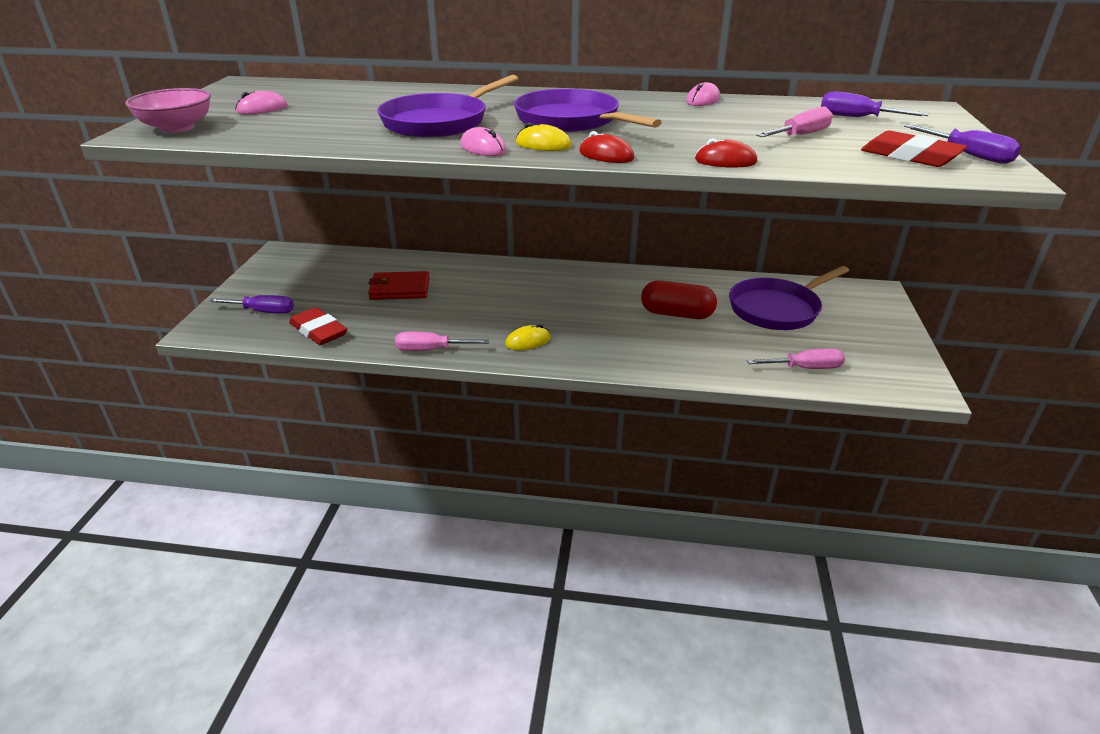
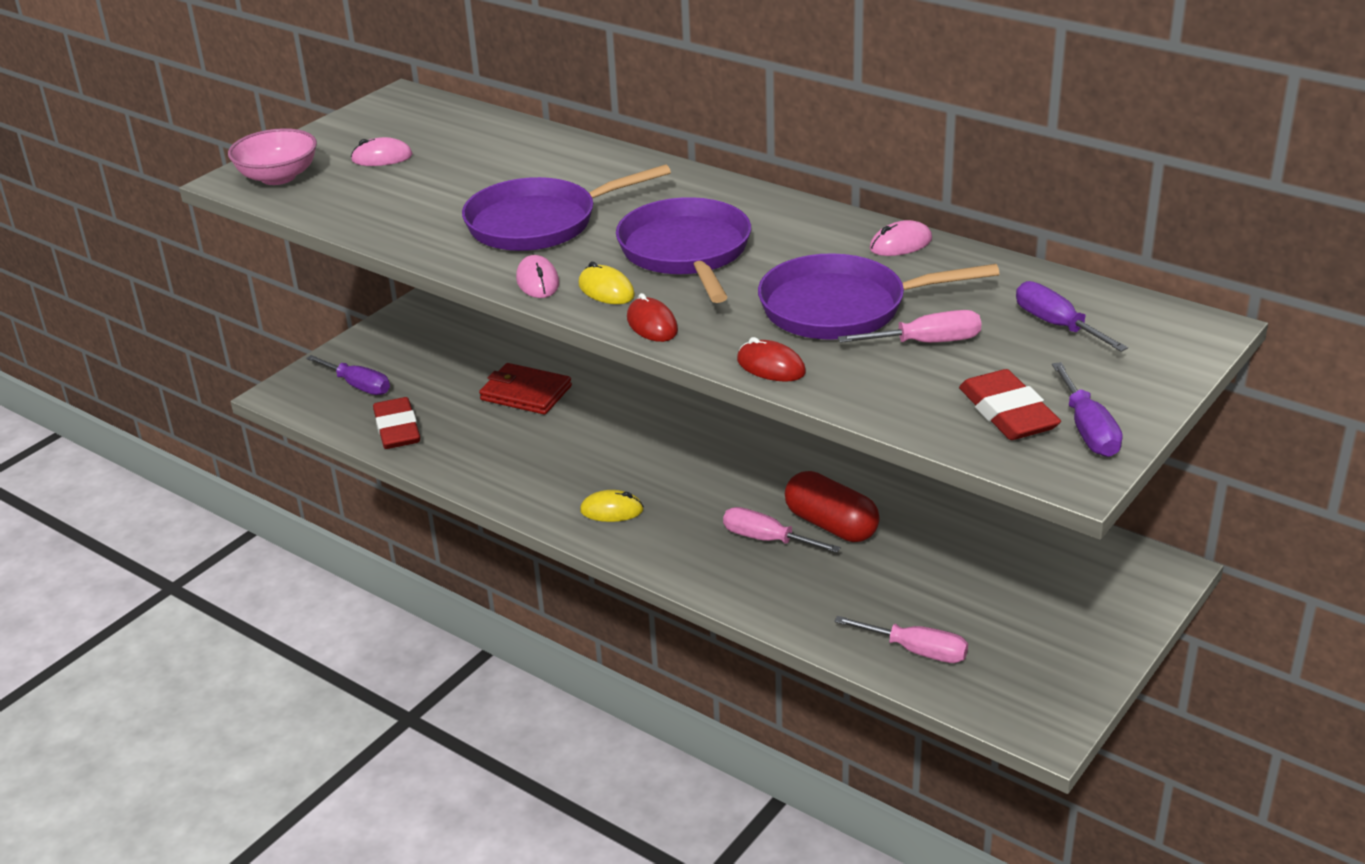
camera: 30 degrees right, 0 degrees up
(431, 350) = (495, 489): pink screwdriver -> pink screwdriver (767, 539)
(777, 309) = (977, 556): purple pan -> purple pan (841, 308)

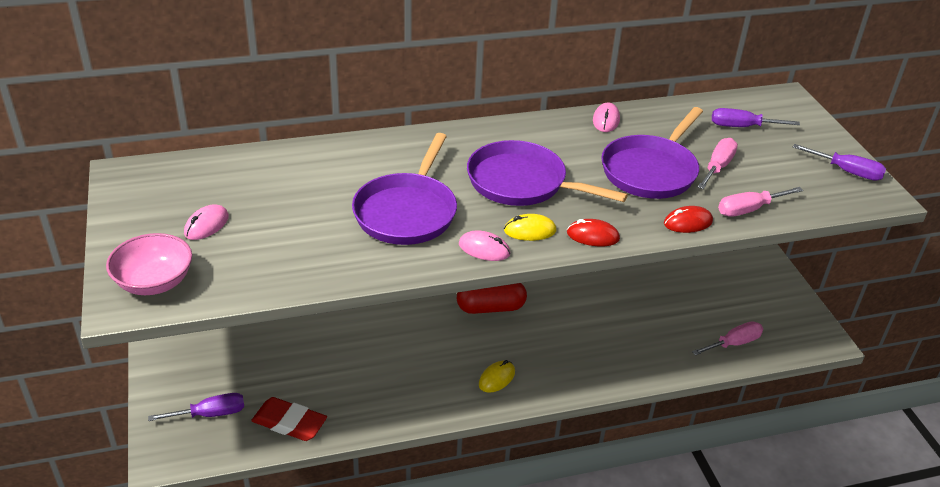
camera: 55 degrees left, 5 degrees up
(526, 393) = (330, 344): red wallet -> none
(767, 539) = (591, 337): pink screwdriver -> pink screwdriver (749, 209)
(831, 525) = (603, 308): red capsule -> red capsule (490, 308)
(1008, 413) = (810, 182): red eraser -> none

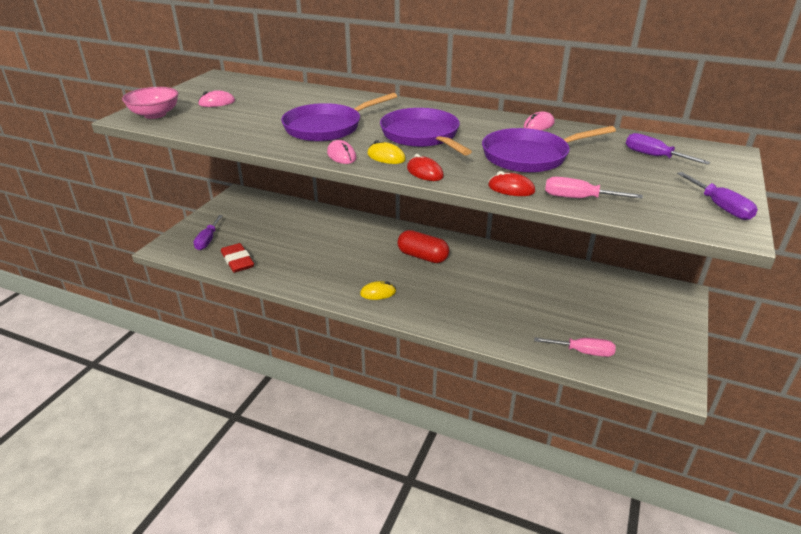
camera: 40 degrees right, 5 degrees down
(210, 414) = (208, 240): purple screwdriver -> purple screwdriver turned 75 degrees clockwise
(717, 167) = (591, 170): pink screwdriver -> none

